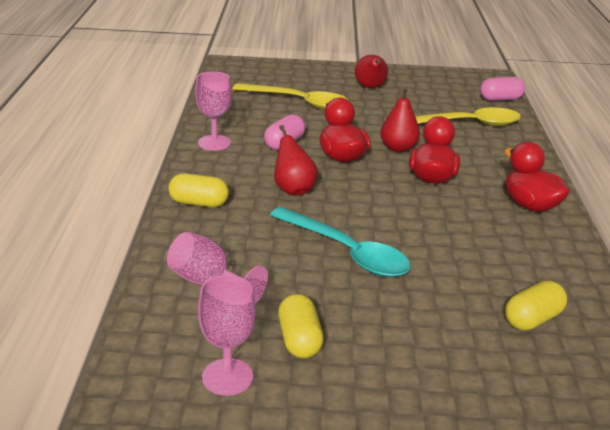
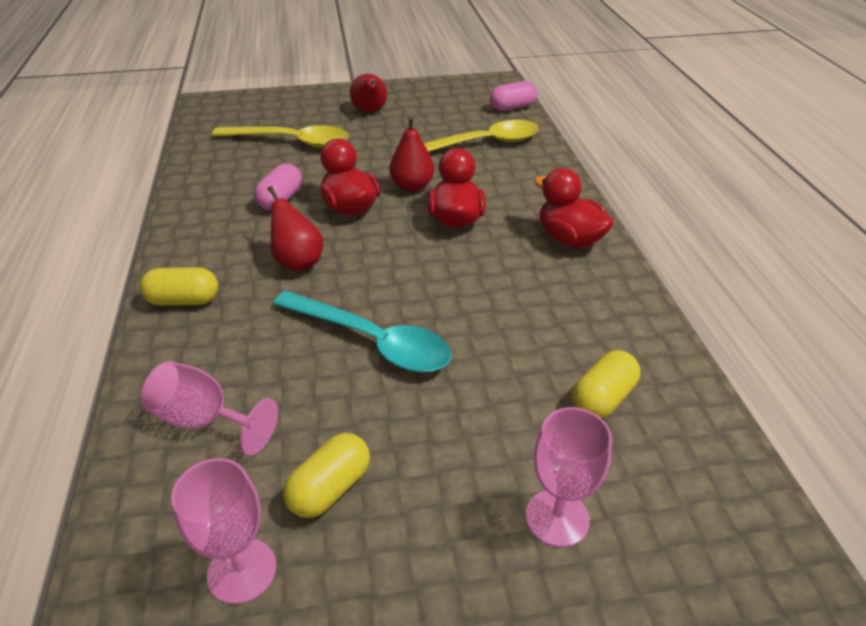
camera: 10 degrees left, 10 degrees up
(214, 143) = (196, 211): pink goblet -> pink goblet (557, 518)
(299, 340) = (330, 488): yellow capsule -> yellow capsule turned 60 degrees clockwise

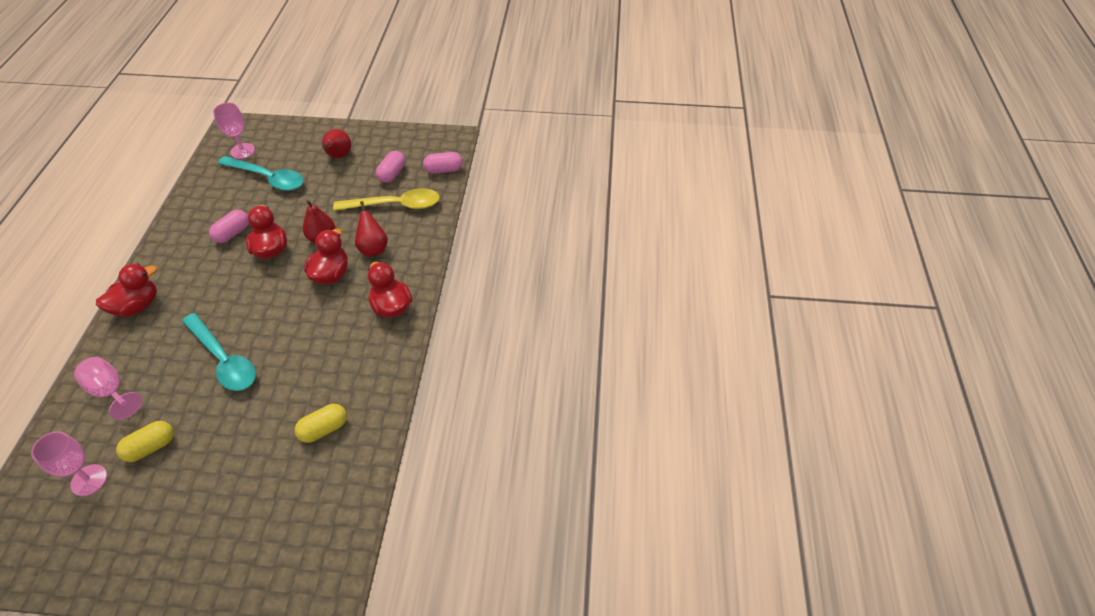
camera: 15 degrees right, 10 degrees up
(184, 300) = (137, 306): yellow capsule -> red duck
(291, 142) = (268, 178): yellow spoon -> turquoise spoon
(298, 262) = (215, 289): red pear -> red pear (373, 248)
(452, 118) = (392, 174): none -> pink capsule
(557, 518) = (249, 492): pink goblet -> pink goblet (242, 151)

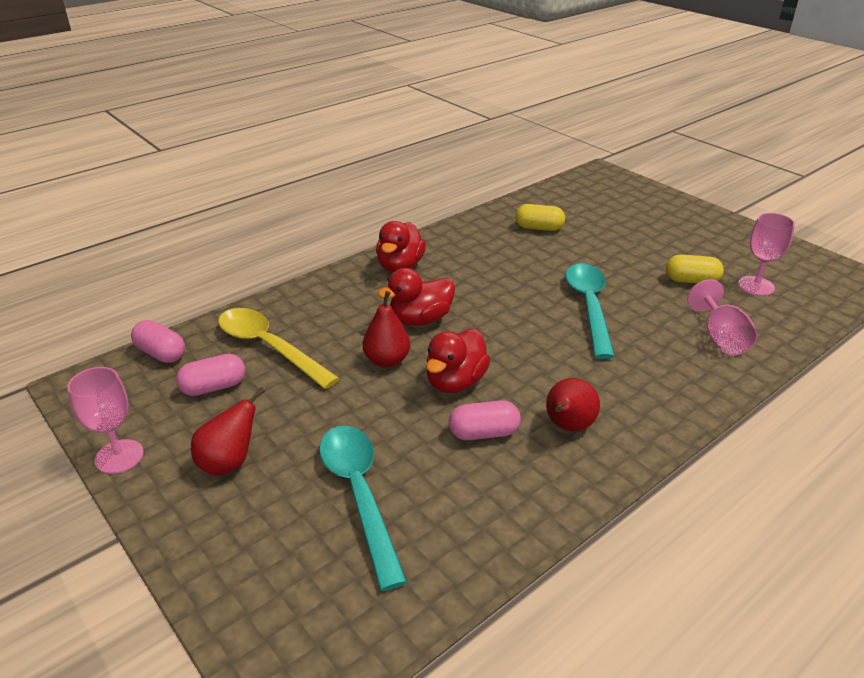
camera: 135 degrees left, 15 degrees down
(137, 306) = (662, 409): red duck -> none
(242, 151) = (341, 591): pink goblet -> pink goblet (119, 456)
(373, 248) = (352, 318): red pear -> red pear (567, 426)

